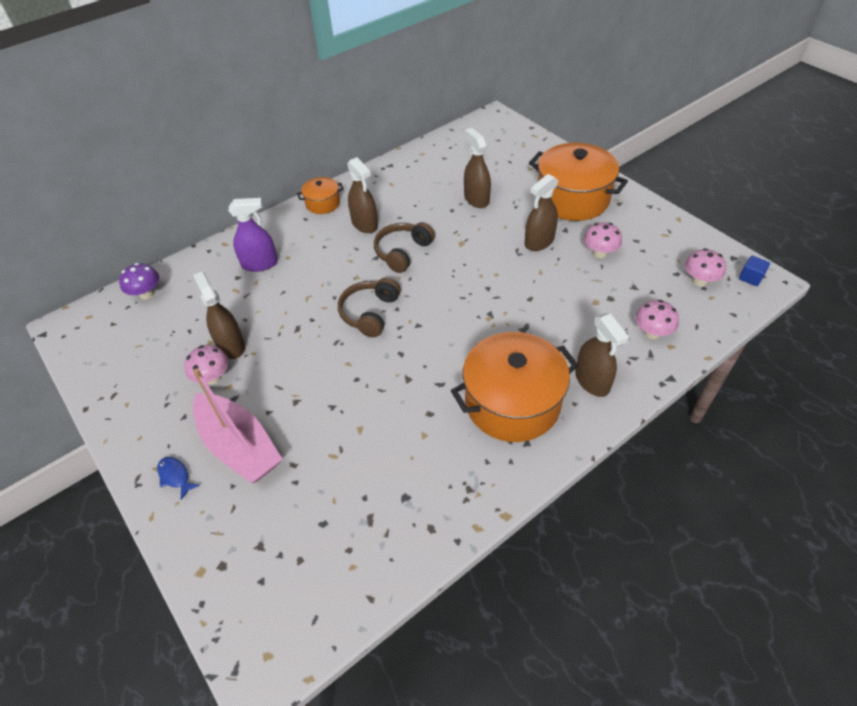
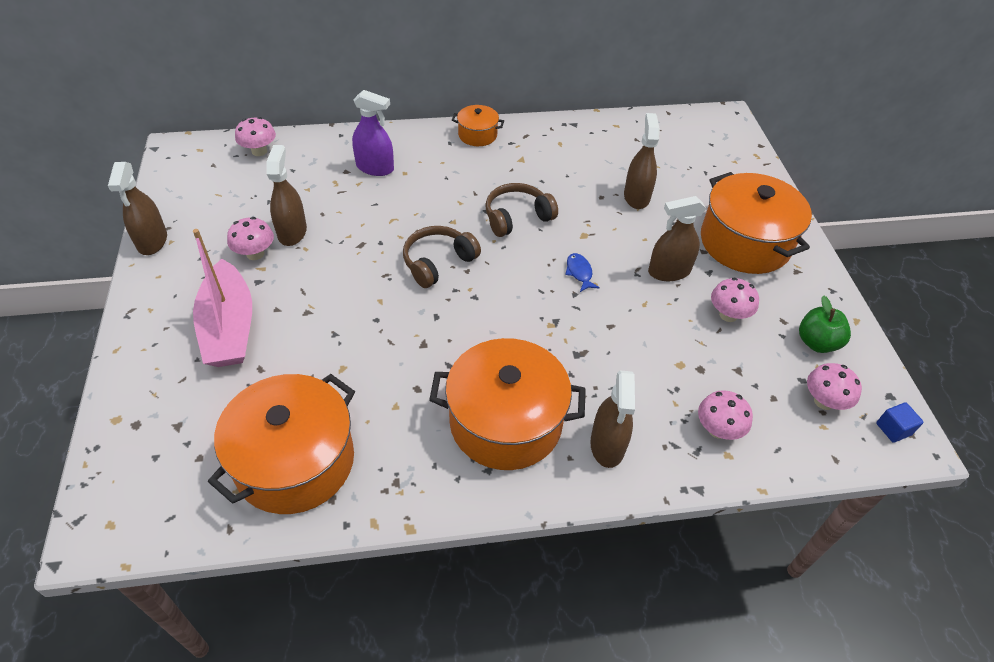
camera: 25 degrees right, 0 degrees up
(146, 294) = (259, 151): purple mushroom -> pink mushroom
(175, 476) = (159, 325): blue fish -> blue fish (579, 272)
(365, 224) = (502, 173): brown spray bottle -> brown spray bottle (152, 241)
(380, 518) = (295, 461): none -> orange pot
(666, 245) = (816, 342): none -> green apple

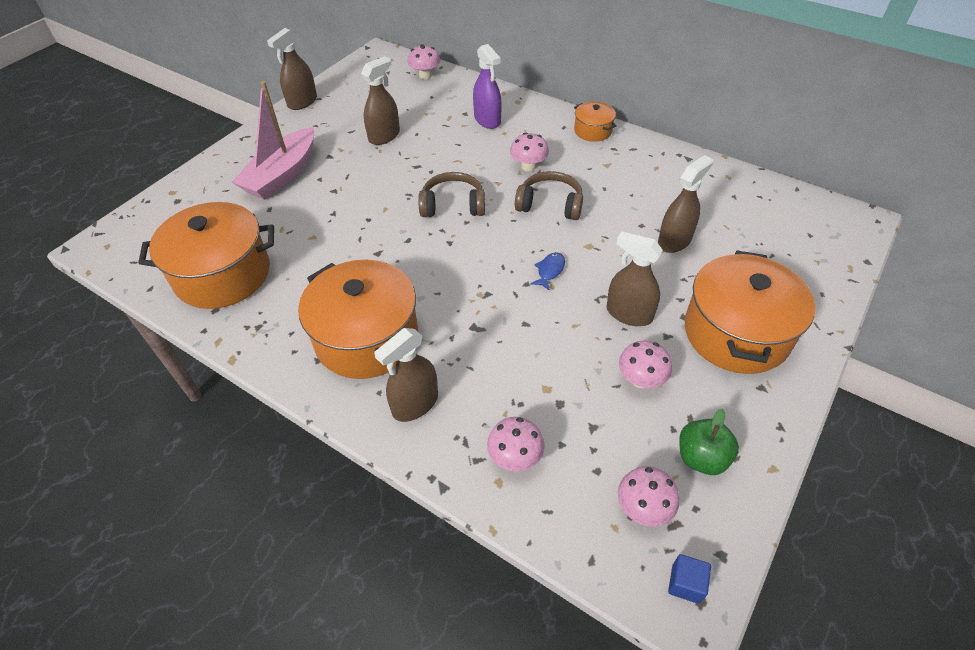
camera: 45 degrees right, 0 degrees up
(255, 254) = (347, 138): pink mushroom -> pink mushroom (528, 166)

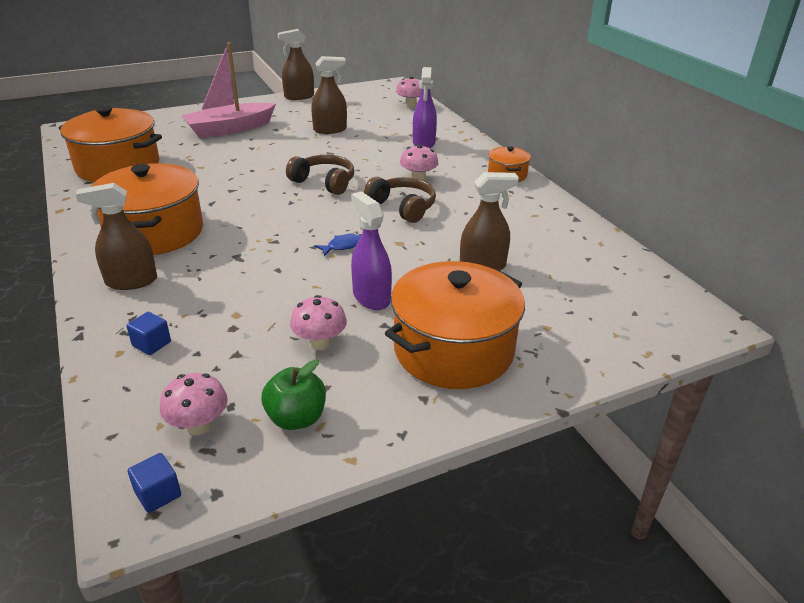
camera: 30 degrees right, 15 degrees down
(515, 457) = (151, 344): pink mushroom -> blue cube
(629, 314) = (371, 297): brown spray bottle -> purple spray bottle

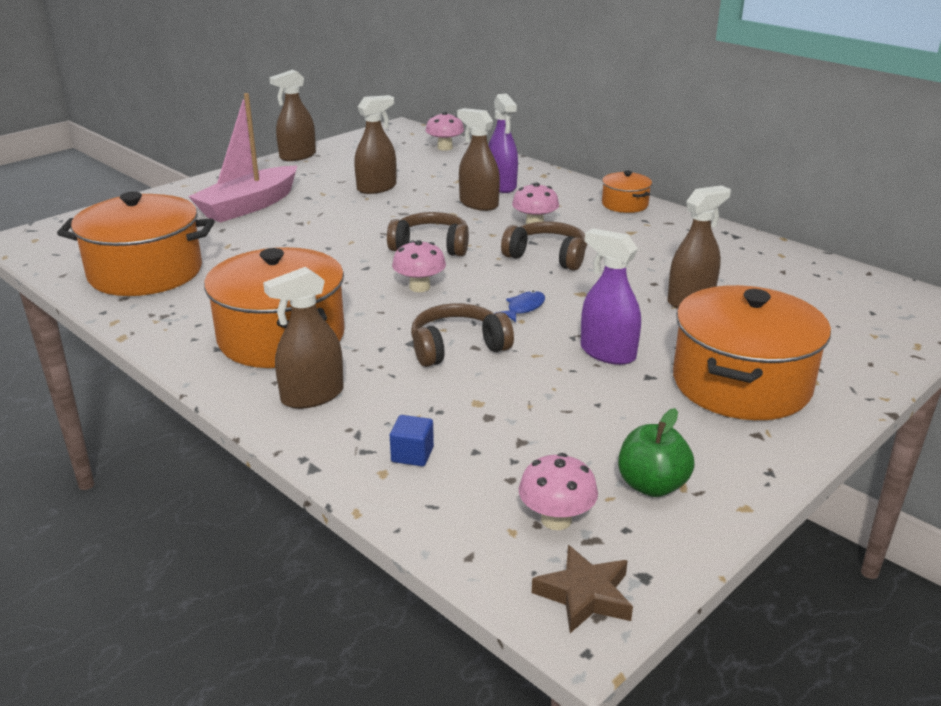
camera: 20 degrees left, 5 degrees down
(158, 494) = (584, 595): blue cube -> brown star
(265, 267) = (457, 347): none -> brown headphones
(320, 343) = (600, 409): pink mushroom -> pink mushroom (419, 287)
(392, 155) = (478, 204): none -> brown spray bottle

